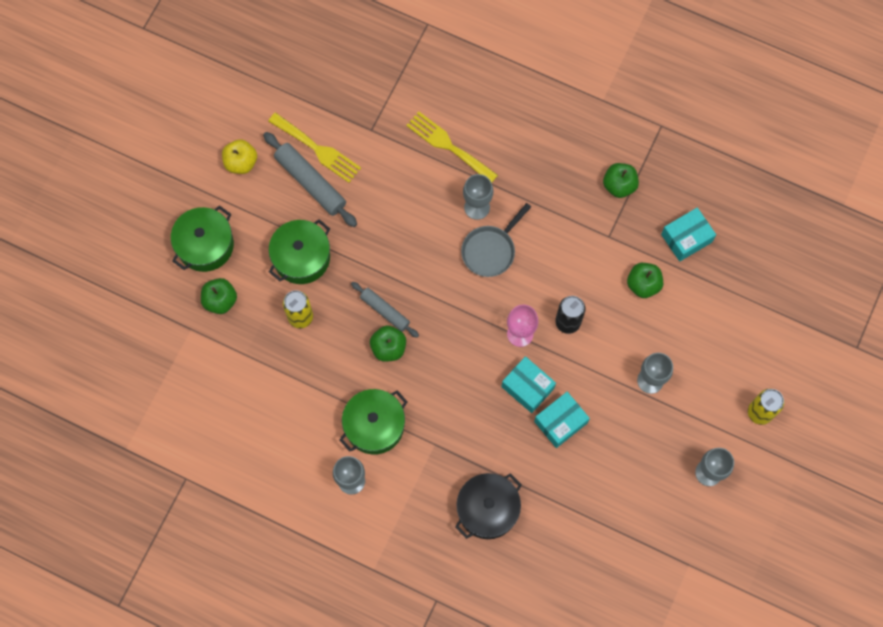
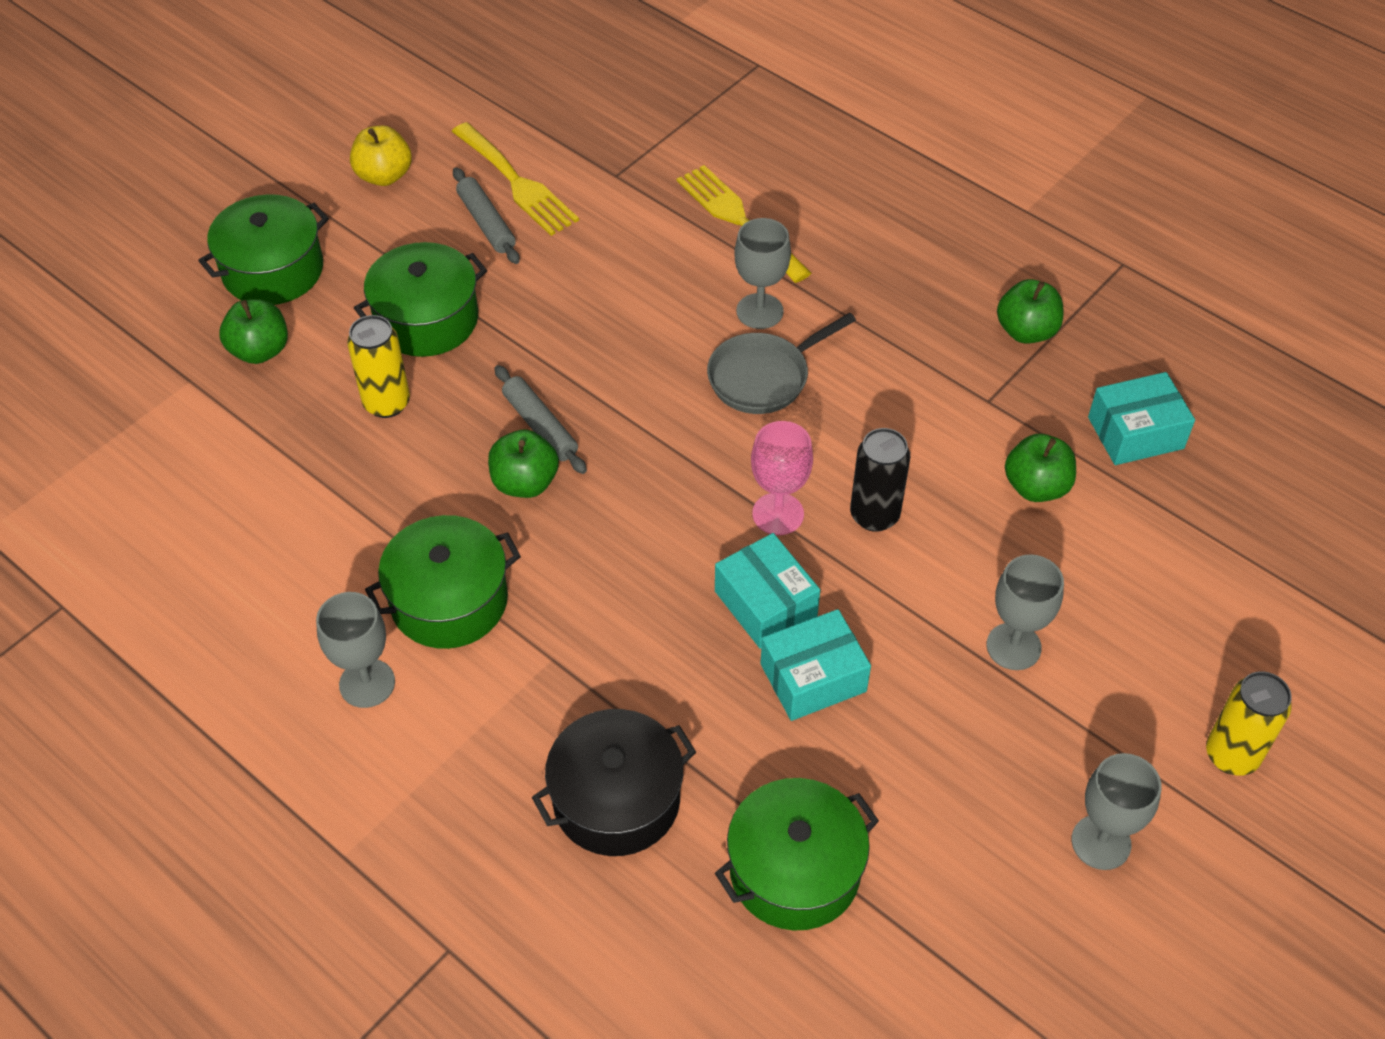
camera: 15 degrees right, 20 degrees down
(310, 182) = (486, 223): grey rolling pin -> grey rolling pin, size x0.63
(577, 522) = (794, 870): none -> green pot

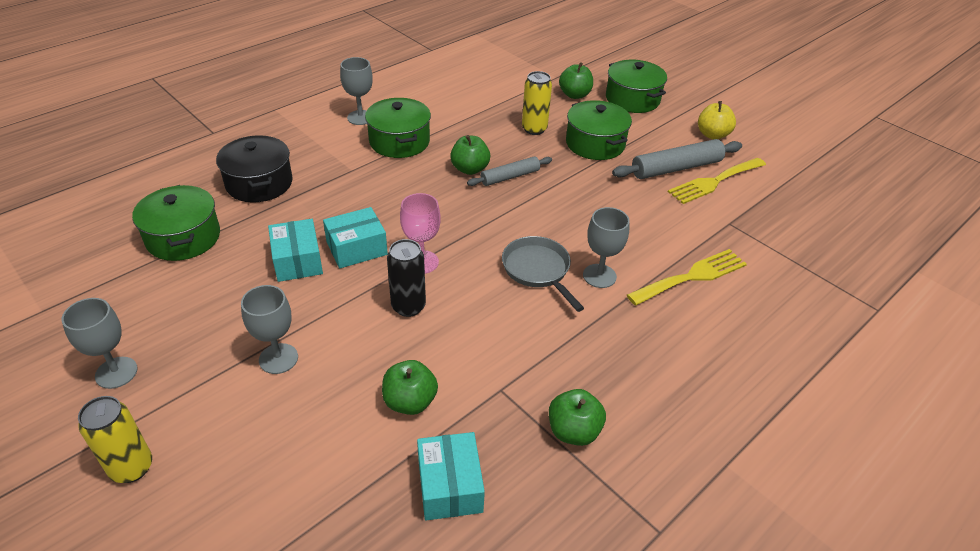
camera: 95 degrees right, 10 degrees down
(486, 223) = (676, 168): grey rolling pin -> grey rolling pin, size x1.59

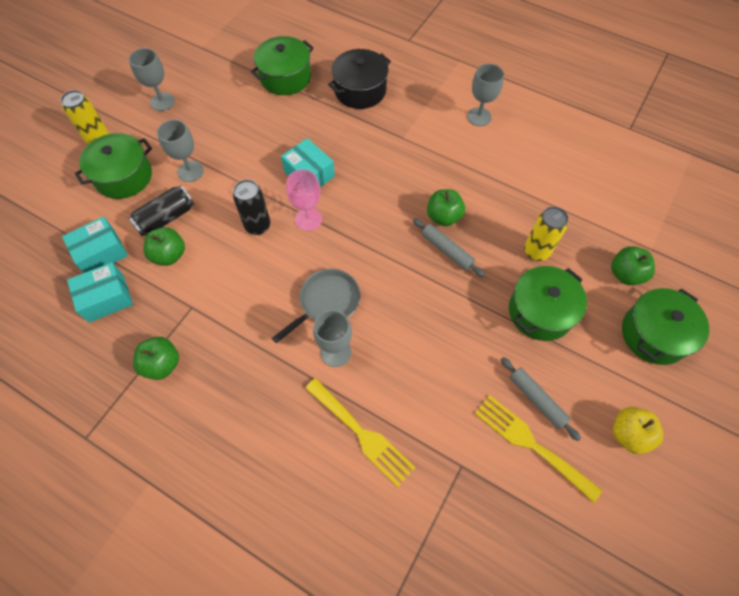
camera: 75 degrees right, 20 degrees up
(298, 261) = (284, 145): turquoise box -> turquoise box (101, 253)
(346, 397) = (166, 218): none -> black can
(399, 141) = (458, 155): green pot -> green pot (124, 176)
(676, 168) = (536, 399): grey rolling pin -> grey rolling pin, size x0.63

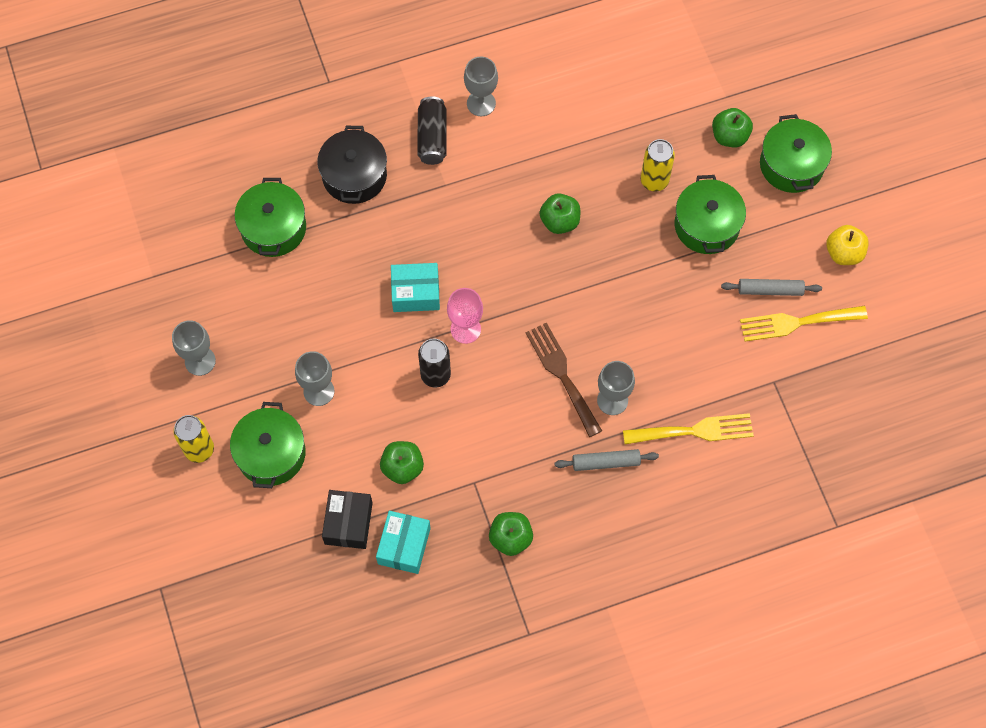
camera: 50 degrees left, 5 degrees up
(101, 253) = (348, 523): turquoise box -> black box
(166, 218) = (357, 446): black can -> black can (432, 137)
(326, 302) = (562, 374): grey pan -> brown fork
(446, 250) = (594, 246): grey rolling pin -> grey rolling pin (606, 462)

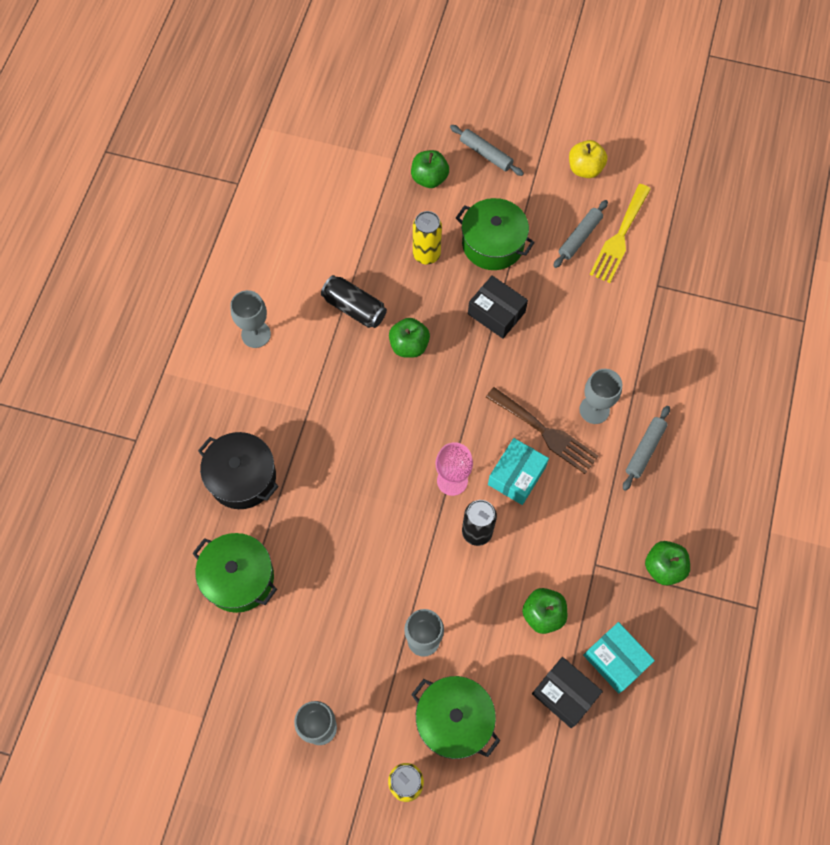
camera: 55 degrees left, 0 degrees up
(415, 293) = (390, 499): turquoise box -> turquoise box (516, 476)
(432, 137) = (256, 392): black can -> black can (354, 308)
(562, 374) = (545, 433): brown fork -> brown fork turned 150 degrees counterclockwise
(642, 269) = (496, 313): none -> black box
(694, 431) = (661, 367): yellow fork -> none
(791, 165) = (486, 154): green pot -> grey rolling pin

